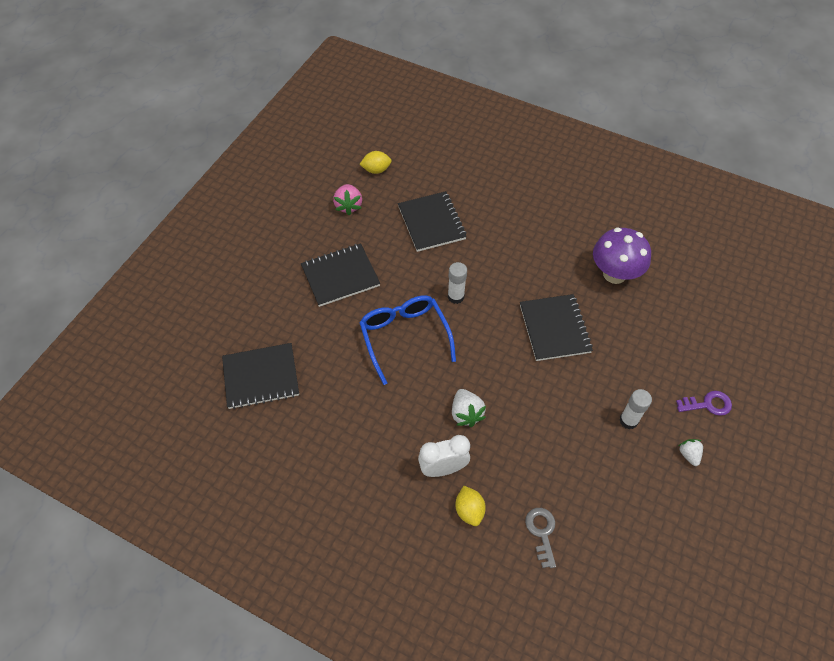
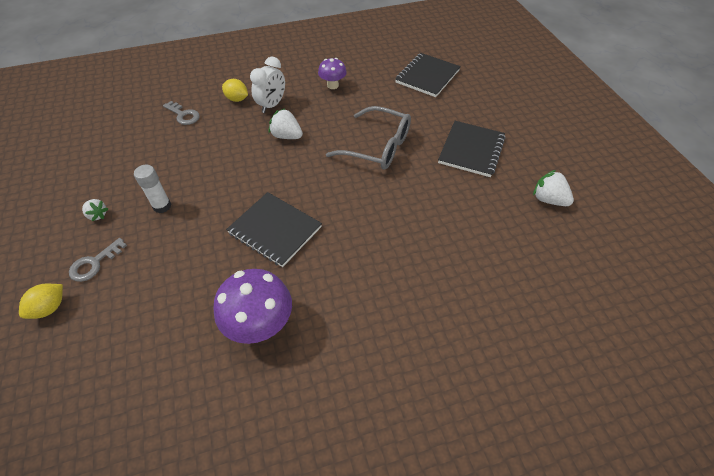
camera: 135 degrees right, 5 degrees down
(348, 206) = (548, 199): pink strawberry -> white strawberry
(358, 445) = (333, 85): none -> purple mushroom
(376, 170) = (584, 249): yellow lemon -> yellow lemon (50, 308)
(404, 337) = (377, 147): blue glasses -> grey glasses
(432, 223) = (472, 239): black notebook -> none
(456, 296) = (377, 196): white glue stick -> none
(708, 404) = (94, 263): purple key -> grey key

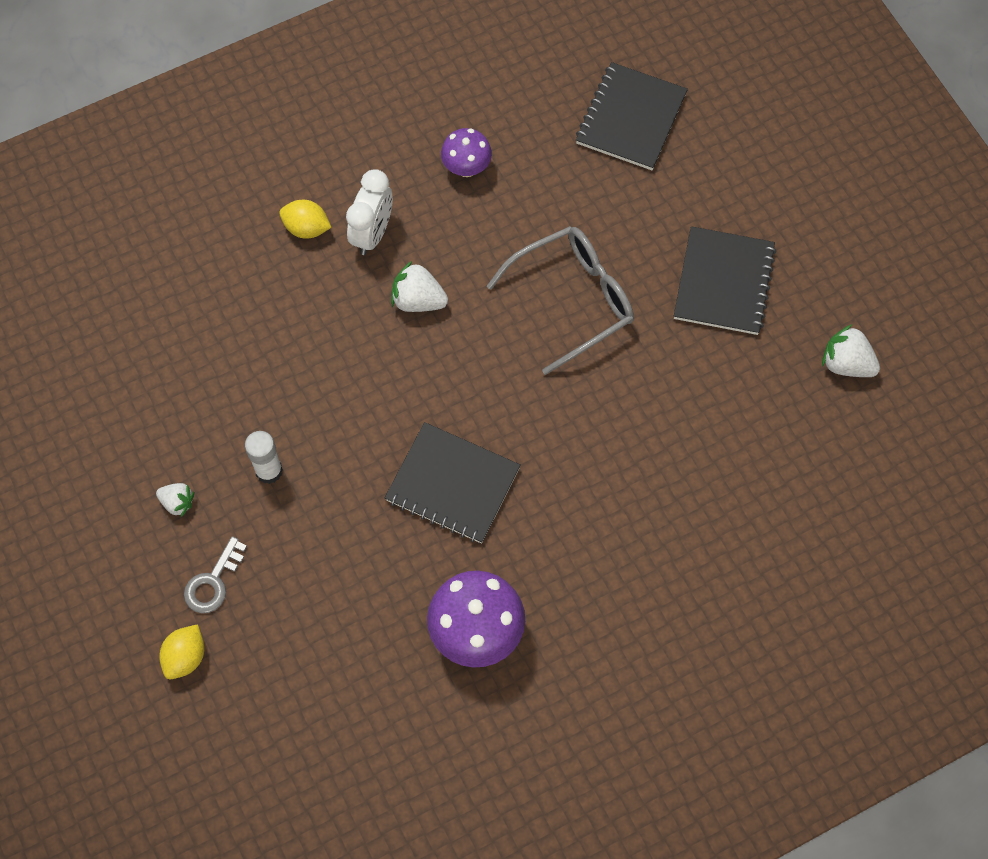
camera: 10 degrees left, 15 degrees up
(183, 115) = (227, 280): grey key -> none
(377, 147) = (573, 300): grey glasses -> grey glasses turned 45 degrees counterclockwise

